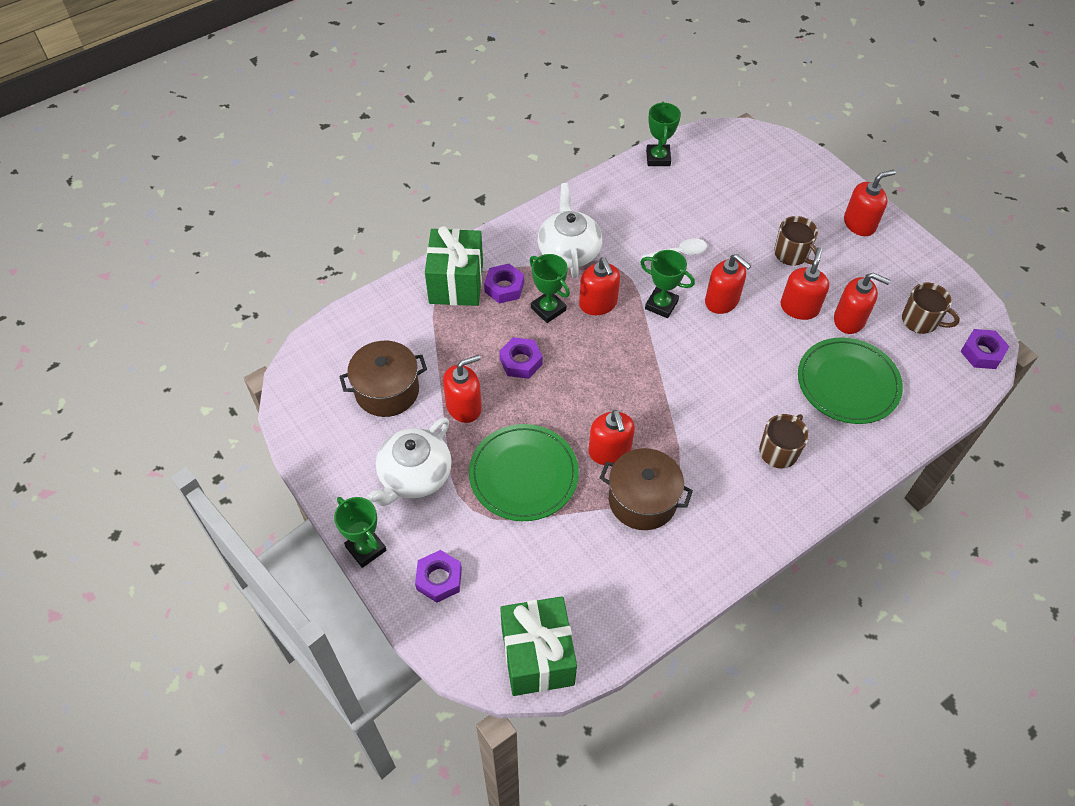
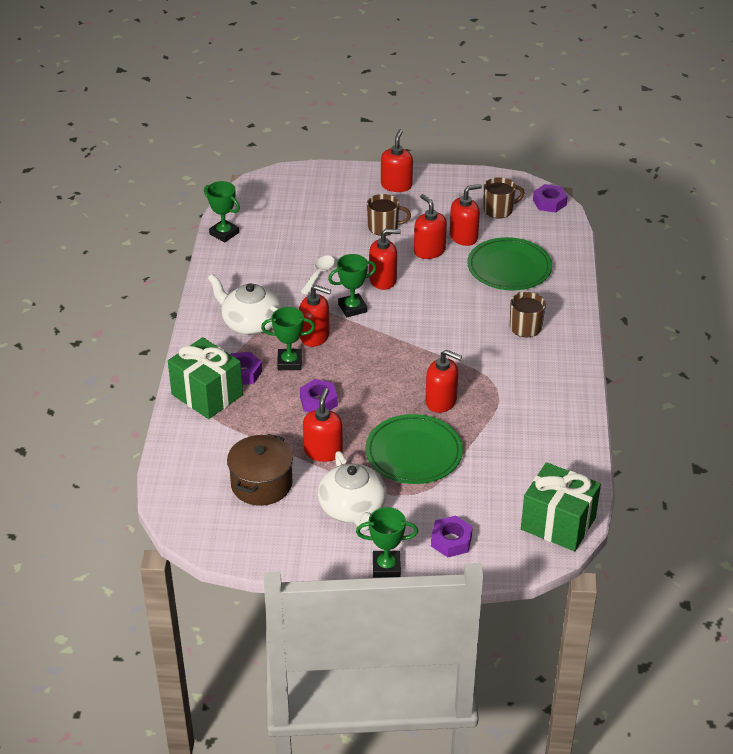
camera: 50 degrees left, 15 degrees down
(642, 500) = (495, 408): brown pot -> none

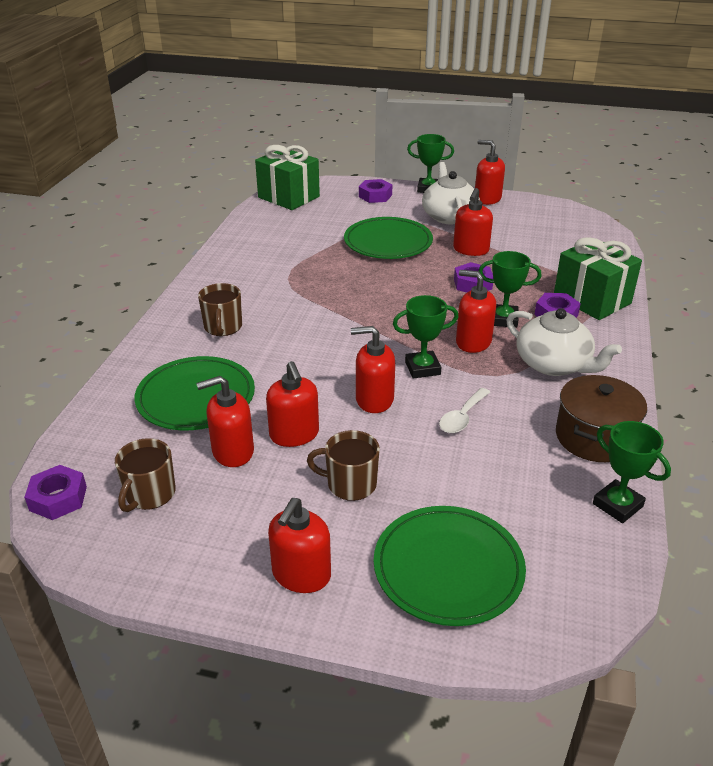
camera: 170 degrees left, 5 degrees down
(261, 484) = (527, 235): brown pot -> brown pot (594, 437)
(321, 195) = (448, 568): none -> green plate
(441, 401) = (348, 273): red soap dispenser -> red soap dispenser (487, 199)
(499, 210) = (149, 494): brown mug -> brown mug turned 60 degrees counterclockwise

